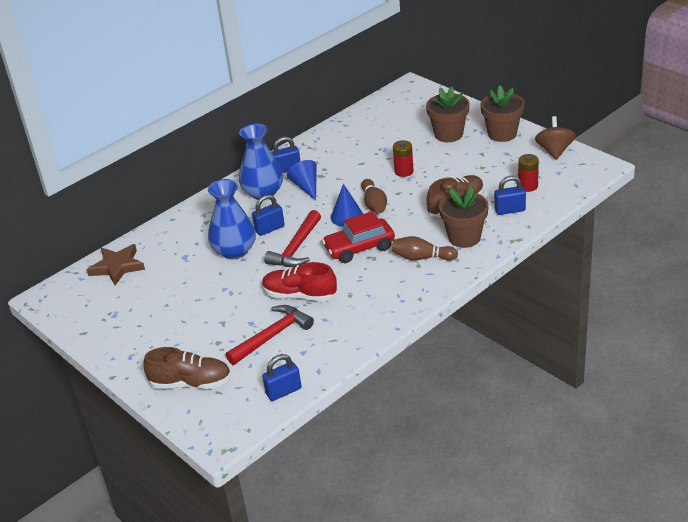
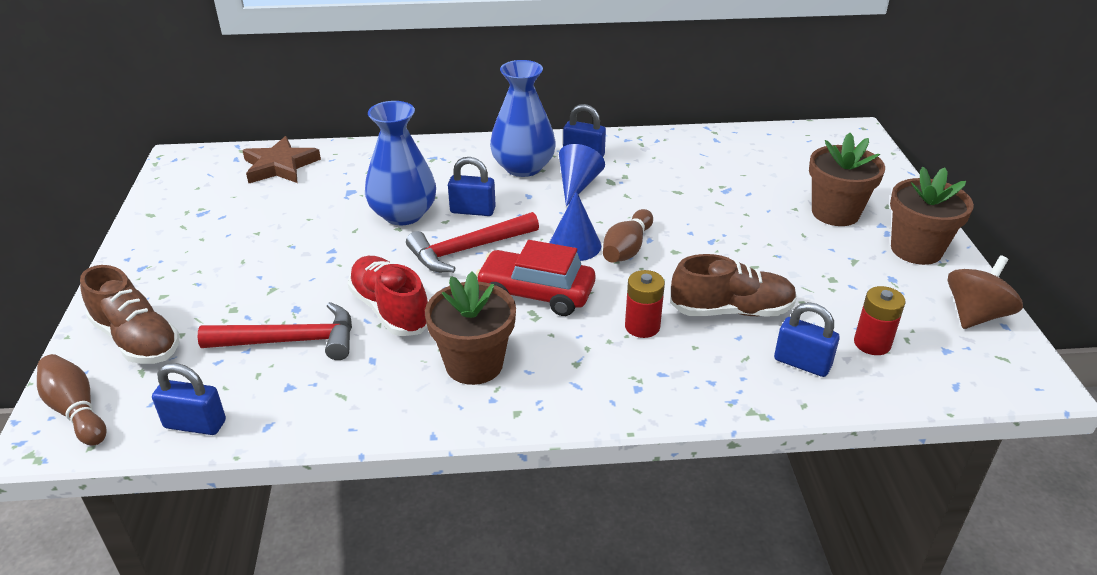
camera: 35 degrees right, 0 degrees up
(404, 171) = (717, 228): red battery -> red battery (642, 326)
(422, 258) = (594, 356): brown bowling pin -> brown bowling pin (76, 410)
(464, 237) = (687, 363): brown flower pot -> brown flower pot (474, 364)

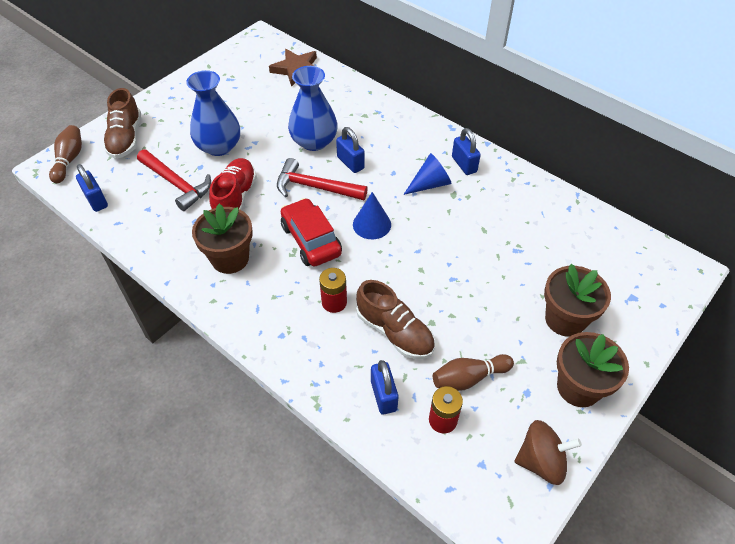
camera: 45 degrees right, 15 degrees up
(523, 167) = (417, 150): blue vase -> blue vase (219, 146)
(627, 249) = (396, 247): brown bowling pin -> brown bowling pin (469, 378)

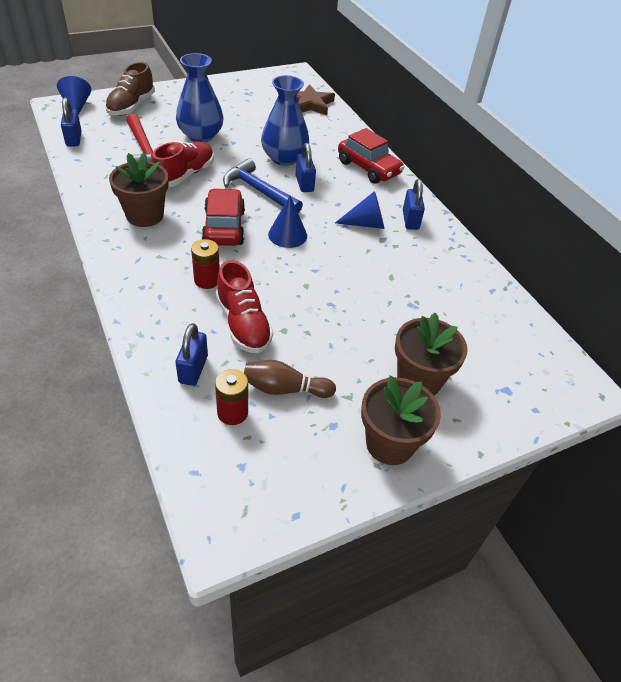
camera: 20 degrees right, 5 degrees down
(69, 160) = (76, 106): brown bowling pin -> blue cone
(315, 187) = (259, 190): red hammer -> blue hammer
(395, 122) = (368, 168): none -> red car
(395, 332) = (243, 324): brown shoe -> red shoe
(541, 461) = (302, 490): brown spinning top -> none

